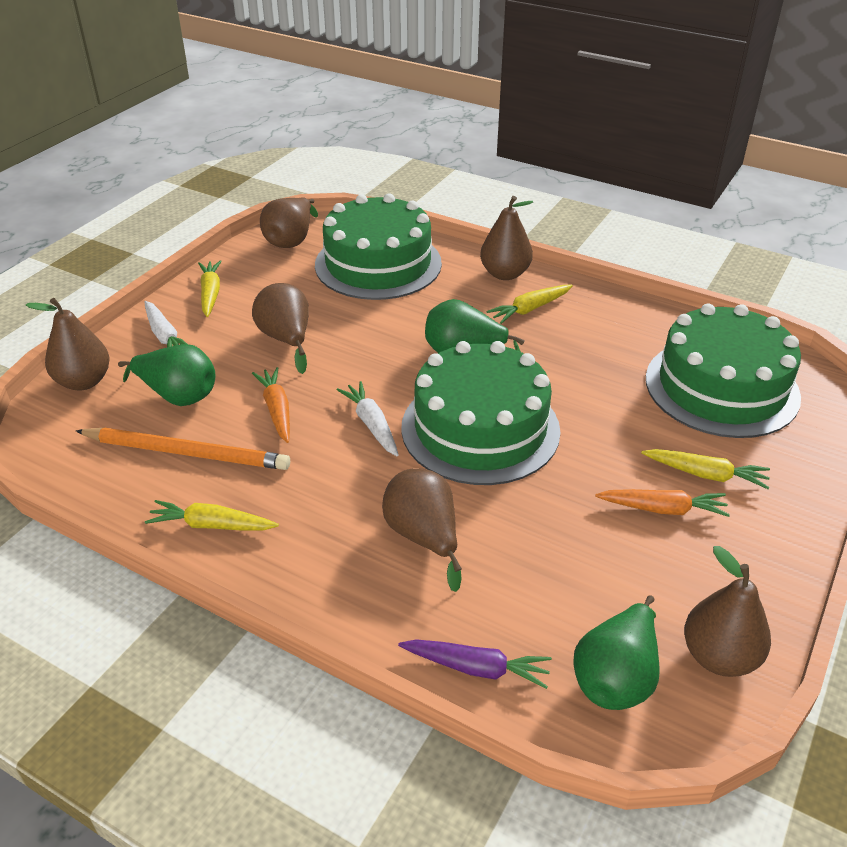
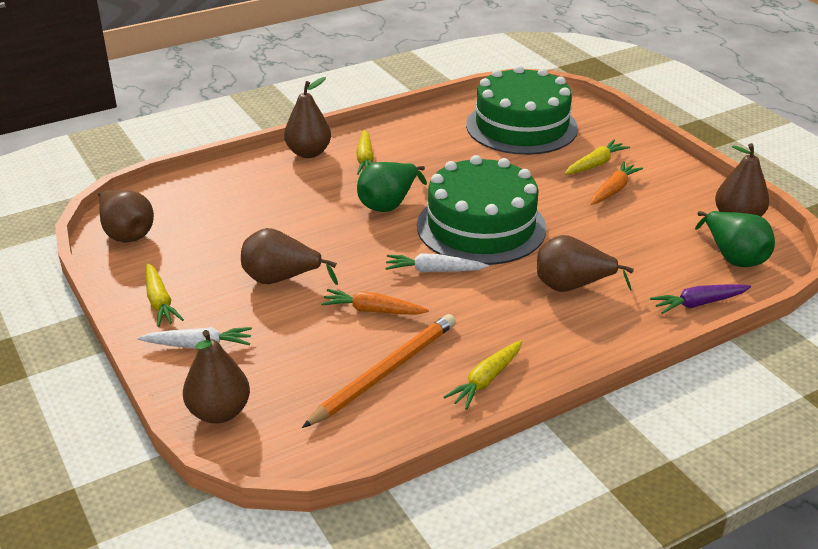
camera: 60 degrees left, 5 degrees down
(178, 396) = (301, 359): green pear -> none
(210, 294) = (160, 301): yellow carrot -> yellow carrot turned 135 degrees counterclockwise
(378, 264) = (223, 202): green cake -> none
(476, 668) = (699, 303): purple carrot -> purple carrot turned 150 degrees counterclockwise

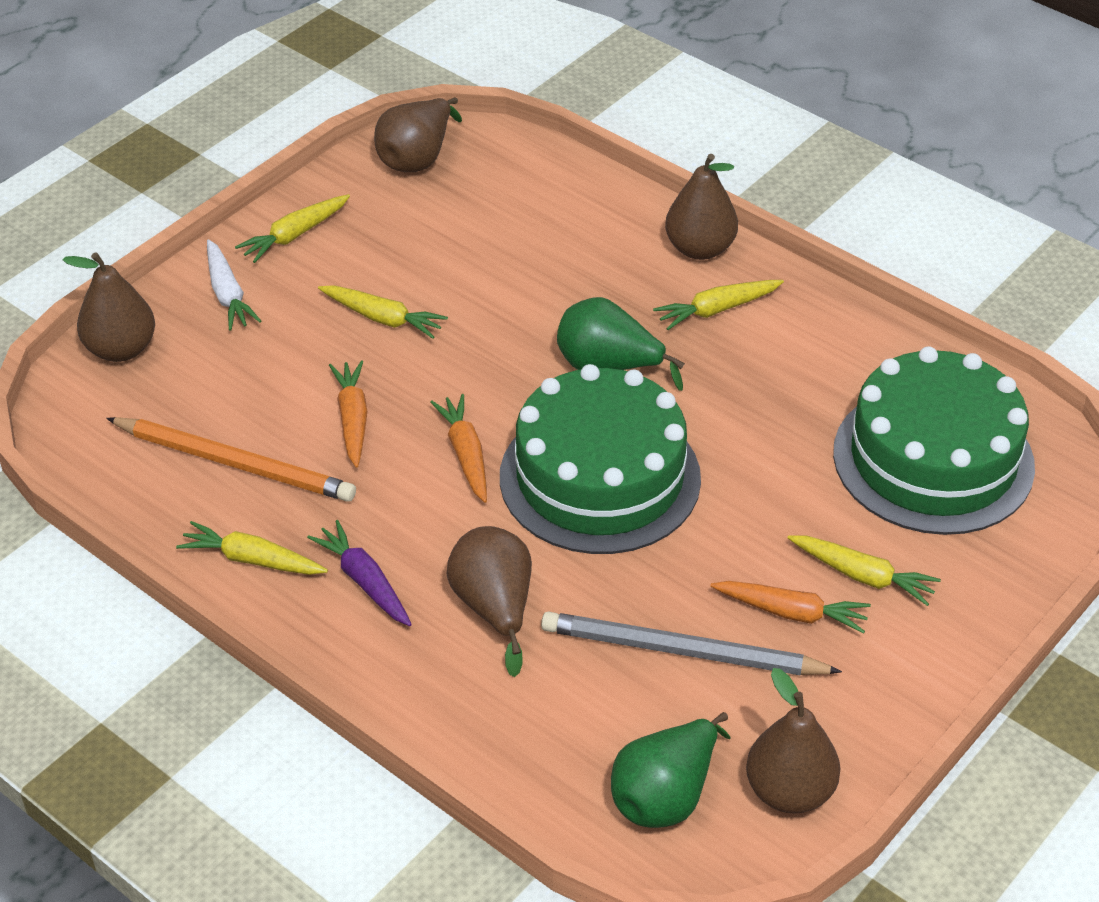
camera: 70 degrees right, 10 degrees up
(281, 279) = (382, 318): brown pear -> yellow carrot
(434, 271) = (466, 454): white carrot -> orange carrot
(630, 229) = (682, 651): none -> grey pencil
(699, 303) = (514, 763): purple carrot -> purple carrot (364, 581)

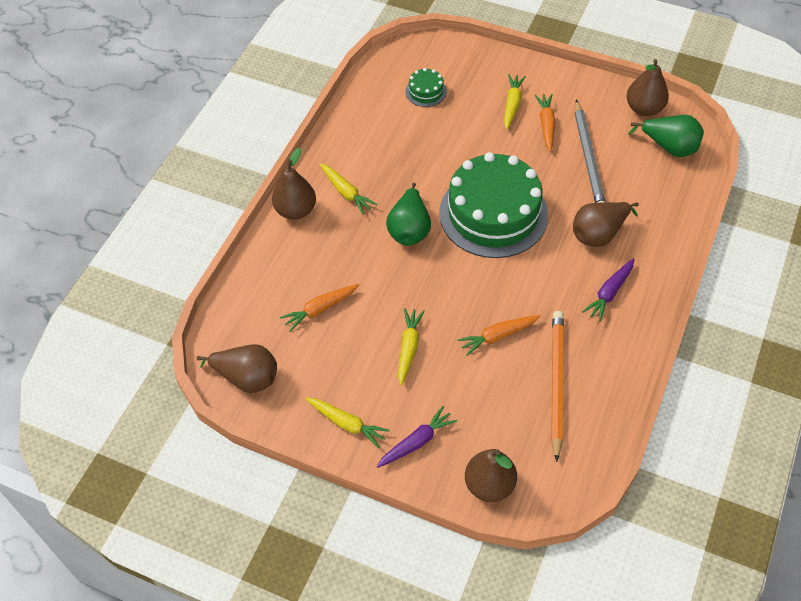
camera: 105 degrees left, 10 degrees up
(228, 294) = (416, 442): white carrot -> purple carrot
(252, 560) = (620, 348): yellow carrot -> none
(466, 454) = (502, 275): orange carrot -> orange carrot (320, 309)
(933, 459) = (426, 91): green cake -> green cake, size x0.42

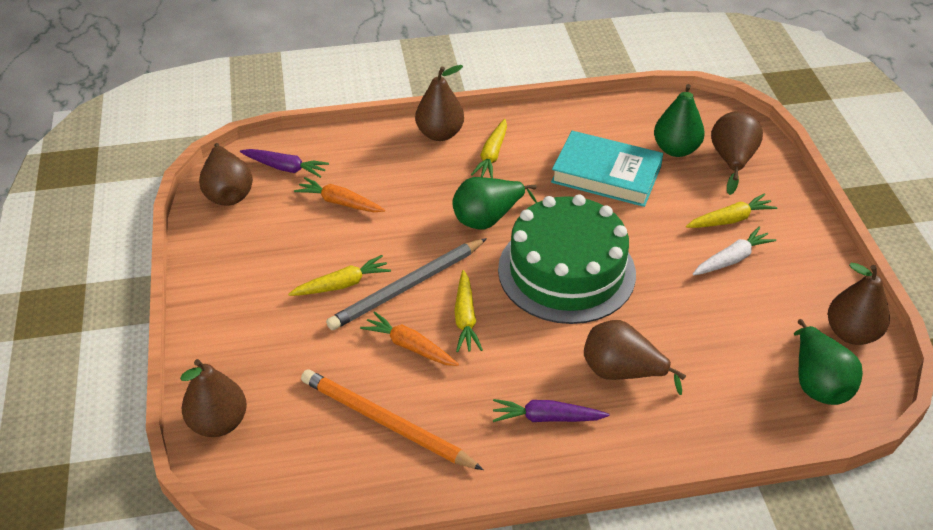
camera: 55 degrees right, 10 degrees down
(347, 424) = (222, 281): yellow carrot -> yellow carrot (465, 318)
(416, 442) = (234, 341): purple carrot -> purple carrot (285, 168)
(419, 141) = (606, 174): none -> turquoise book
(426, 91) = (676, 149): green cake -> green pear
(460, 70) = (732, 160): none -> brown pear
(546, 125) = (732, 259): orange carrot -> white carrot
(556, 383) = (386, 422): orange pencil -> orange pencil turned 120 degrees counterclockwise
(588, 158) = (722, 315): grey pencil -> grey pencil (407, 287)

